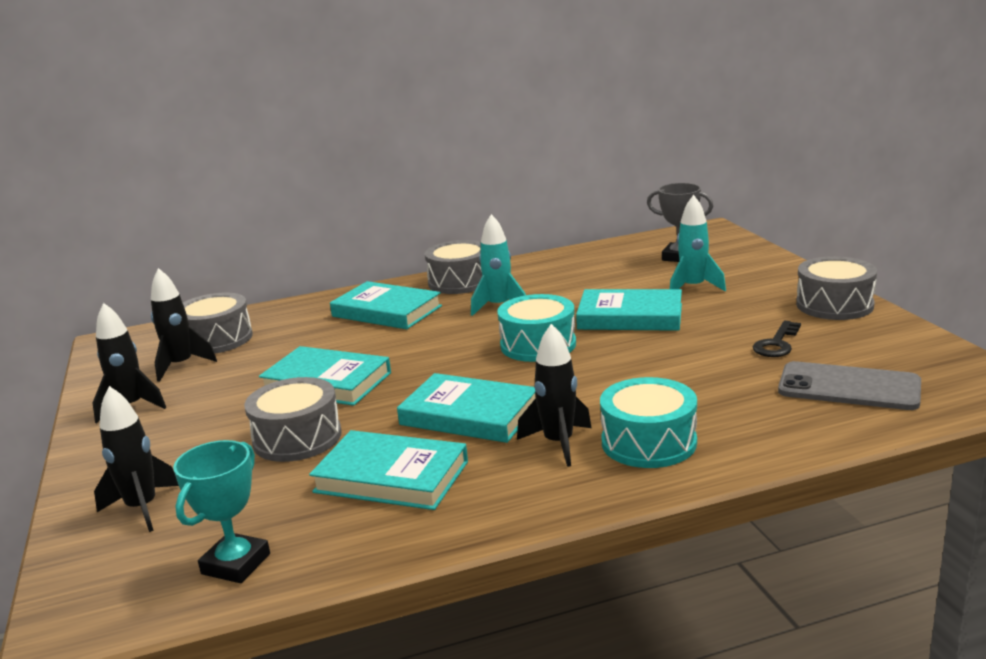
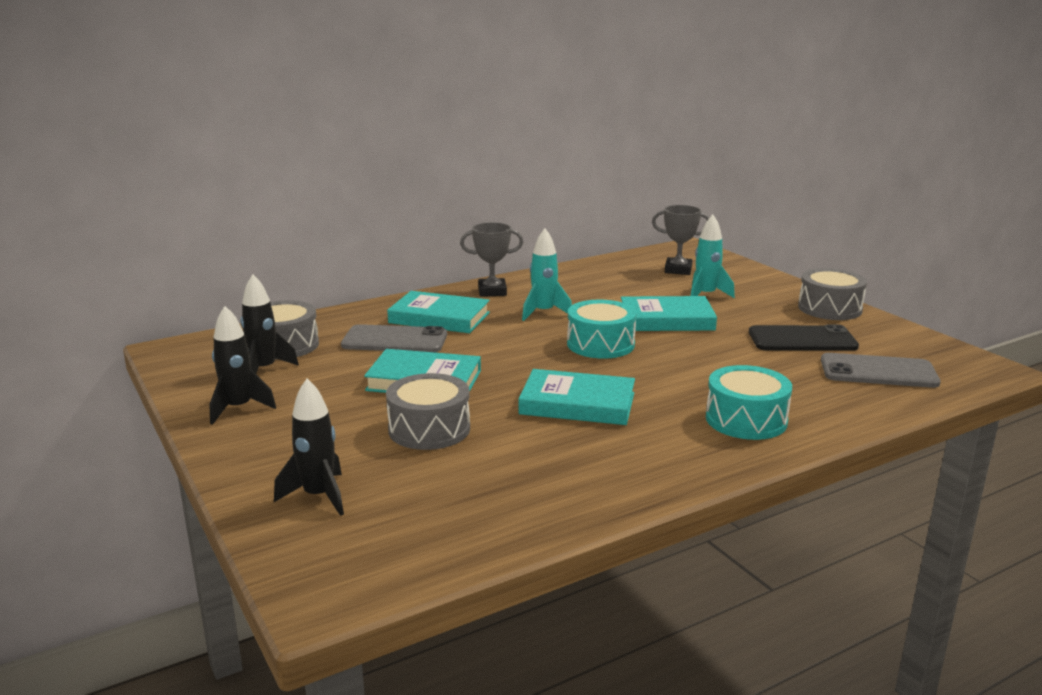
camera: 15 degrees left, 0 degrees up
(236, 564) = (446, 536): turquoise trophy -> none
(326, 336) = (395, 340): none -> grey phone
(391, 477) = (541, 457): turquoise book -> none
(460, 282) = (492, 291): grey drum -> grey trophy
(558, 443) = (671, 424): black rocket -> none
(776, 344) = (802, 340): black key -> black phone

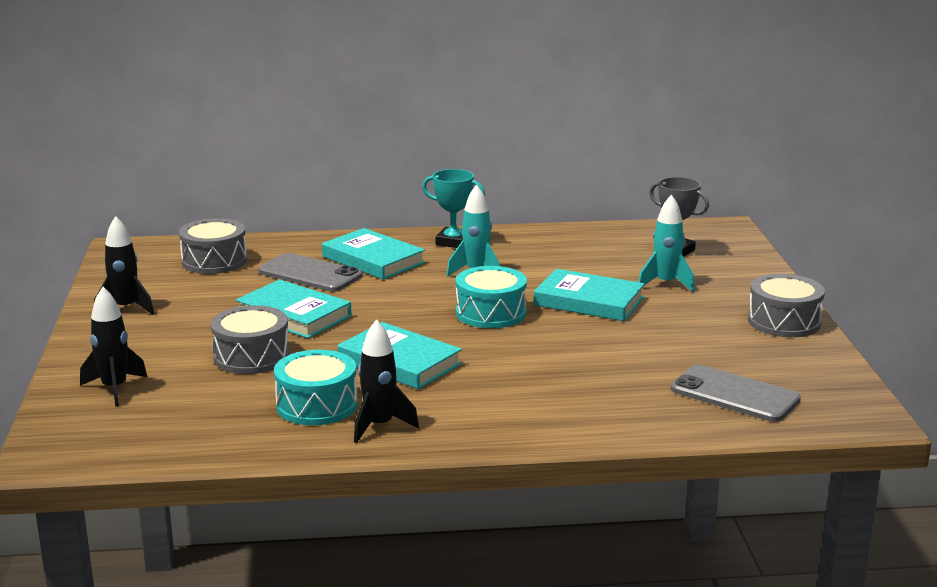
camera: 25 degrees right, 0 degrees up
(264, 370) = (176, 280): black rocket -> black rocket (379, 426)
(492, 291) = (453, 242): grey trophy -> turquoise trophy
(746, 420) = (533, 409): turquoise drum -> turquoise drum (317, 405)
(802, 340) = (702, 348): black phone -> none

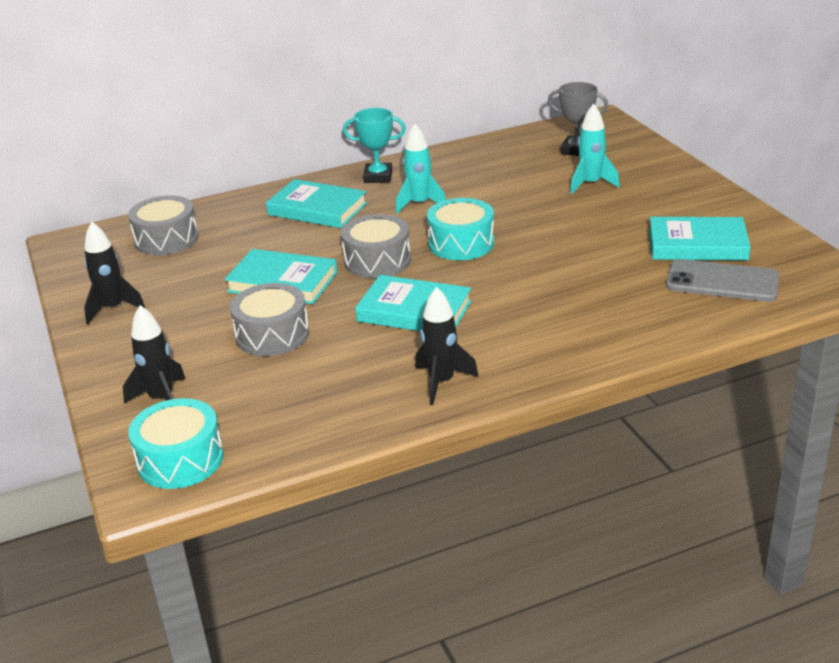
camera: 15 degrees left, 10 degrees up
(310, 274) = (268, 235): grey phone -> none
(317, 405) = (369, 373): turquoise drum -> turquoise drum (180, 460)
(588, 301) = (538, 214): turquoise book -> turquoise book (697, 245)
(784, 322) = (712, 202): grey drum -> grey drum (377, 261)

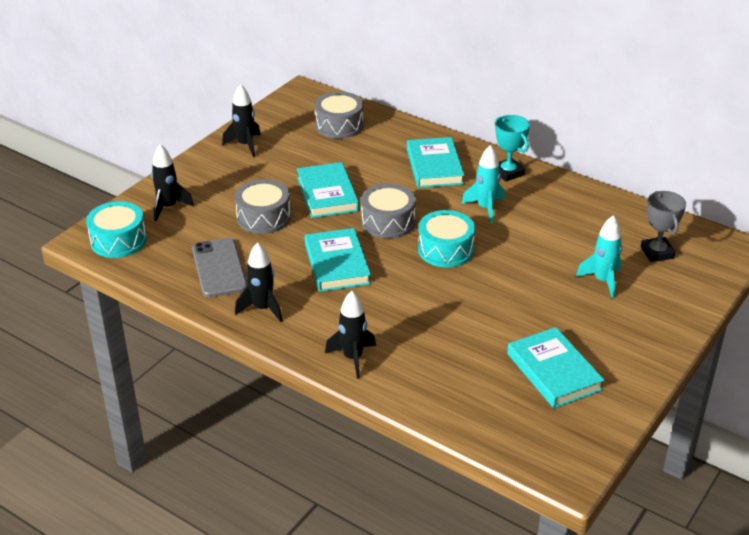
camera: 55 degrees right, 5 degrees up
(583, 347) = (353, 358): none -> black rocket
(722, 282) = (505, 402): grey phone -> grey phone (219, 268)

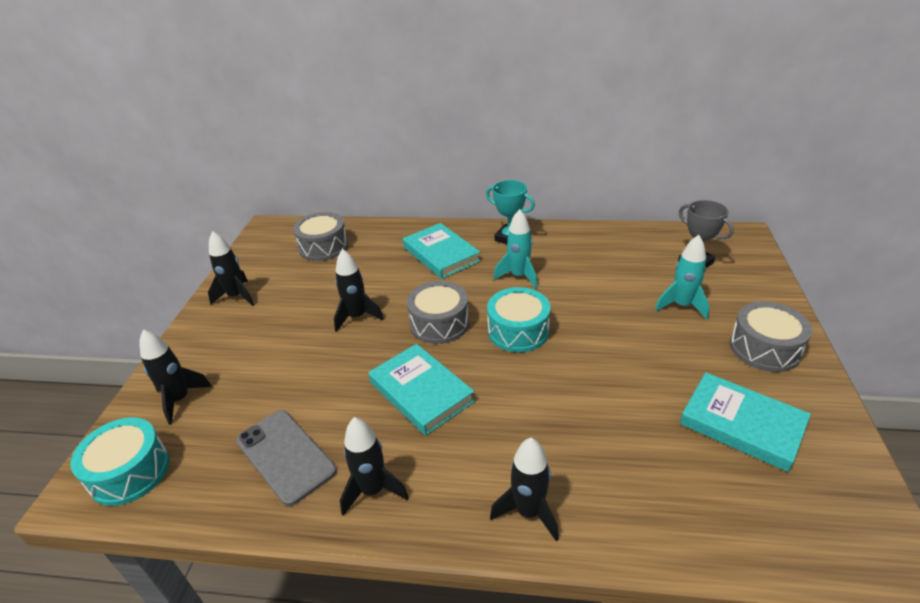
camera: 25 degrees left, 0 degrees up
(263, 217) = (303, 368): grey drum -> grey drum (764, 348)
(327, 194) = (357, 317): turquoise book -> black rocket

